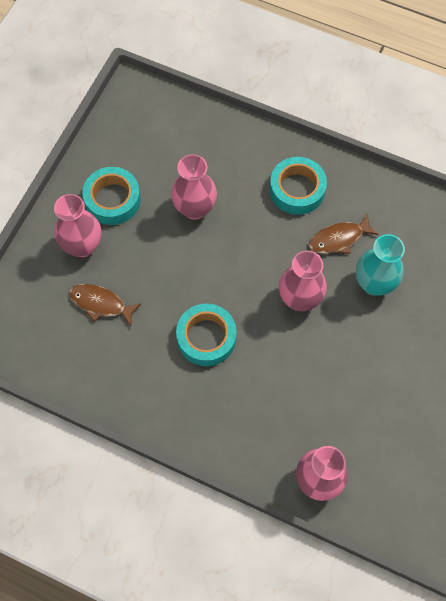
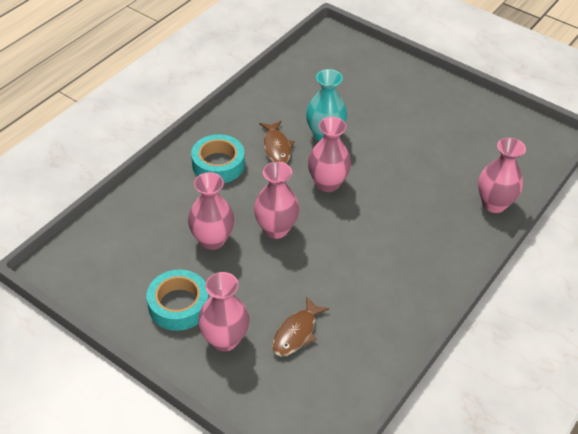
camera: 80 degrees left, 20 degrees down
(206, 338) = (351, 254): turquoise tape -> none
(223, 261) = (276, 229): none -> pink vase

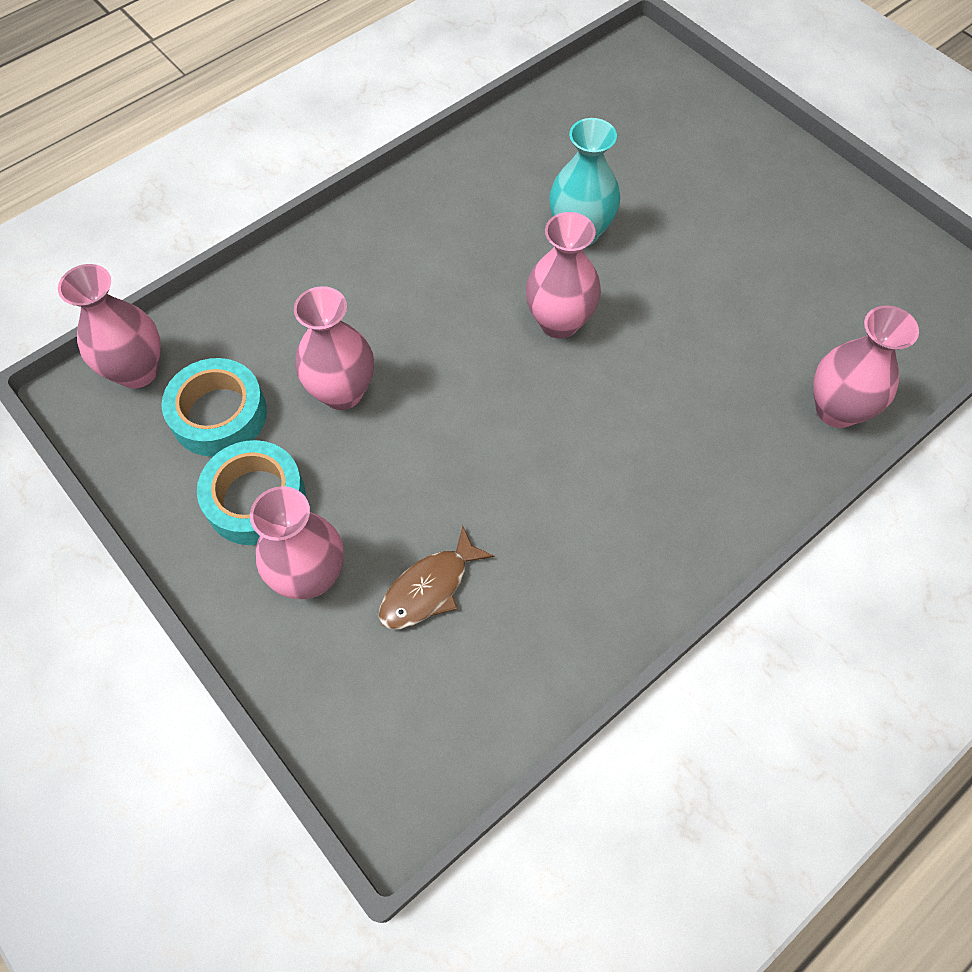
camera: 15 degrees right, 15 degrees up
(218, 164) = (391, 258): turquoise tape -> turquoise tape (219, 414)
(276, 147) = (494, 243): brown fish -> none
(276, 229) = (450, 391): pink vase -> pink vase (137, 371)

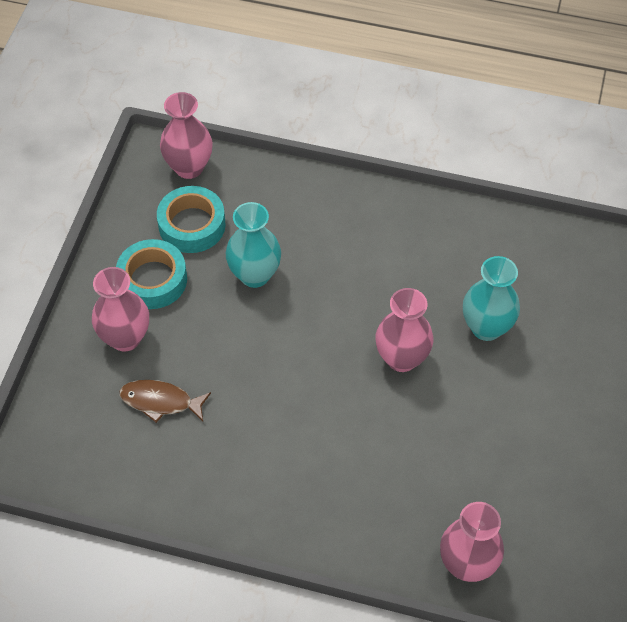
camera: 55 degrees right, 5 degrees down
(342, 392) = (255, 275): pink vase -> turquoise vase

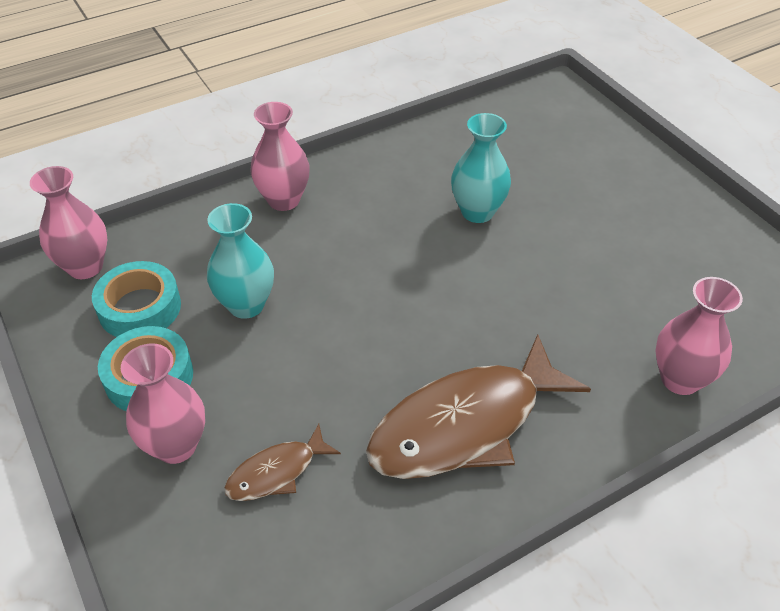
camera: 45 degrees left, 10 degrees down
(294, 468) = (465, 424): none -> brown fish
(402, 358) = (444, 276): pink vase -> pink vase (284, 200)

